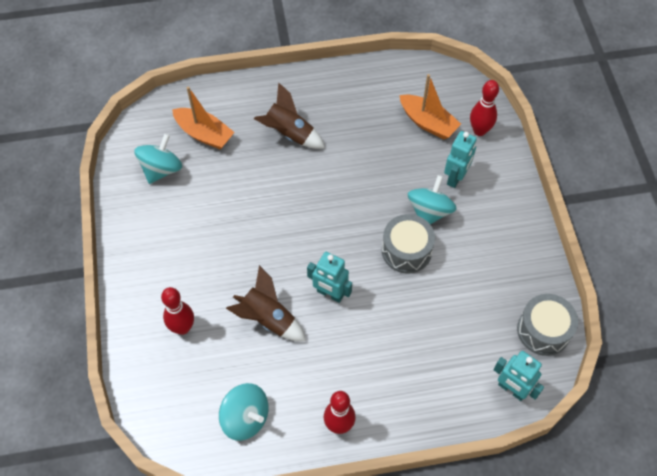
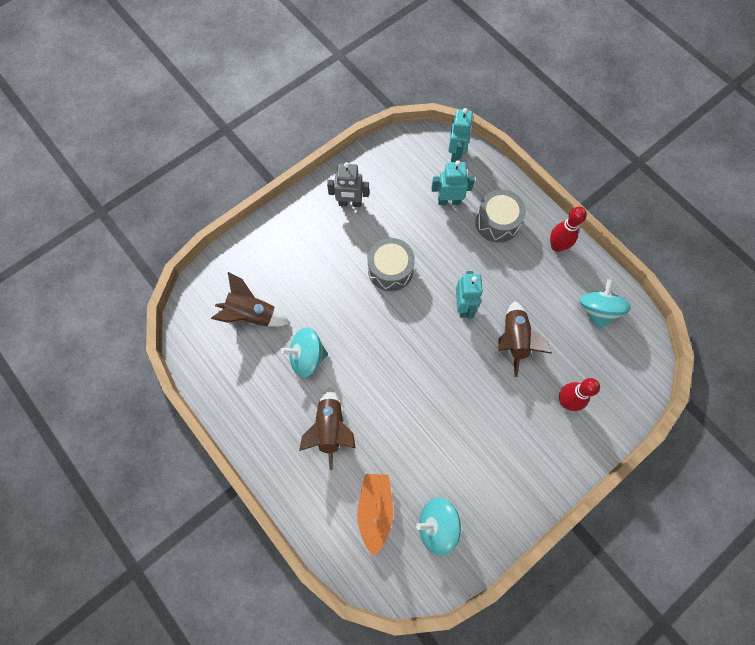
camera: 120 degrees left, 10 degrees up
(428, 123) = (252, 314): orange boat -> brown rocket
(429, 211) = (343, 270): turquoise spinning top -> turquoise spinning top (307, 357)
(456, 177) = (298, 266): turquoise robot -> turquoise robot (449, 201)
(479, 130) = (238, 269): red bowling pin -> none
(502, 252) = (350, 203): none -> grey robot
(543, 330) = (398, 152): grey drum -> grey drum (497, 222)

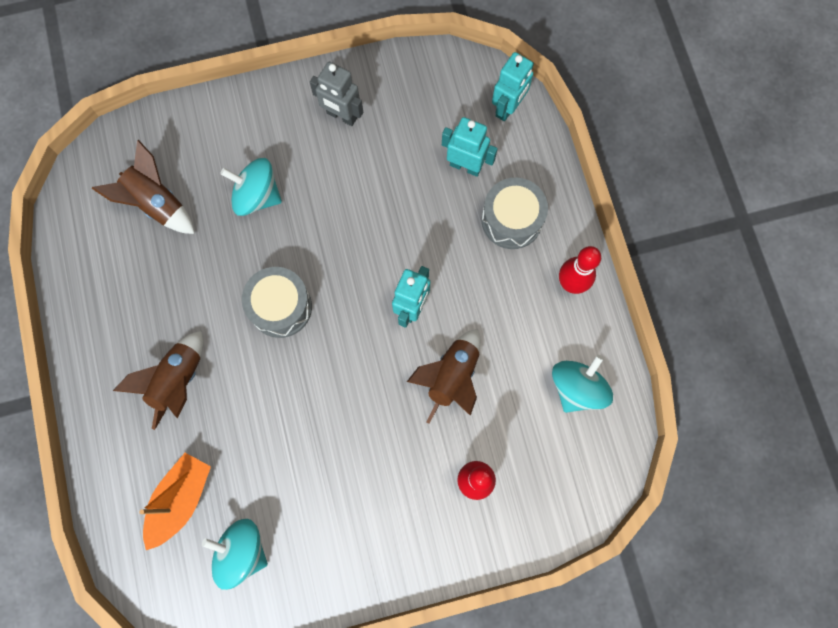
camera: 25 degrees right, 5 degrees up
(307, 357) = (194, 284): turquoise spinning top -> turquoise spinning top (256, 196)
(390, 270) = (347, 222): grey drum -> grey drum (280, 307)

